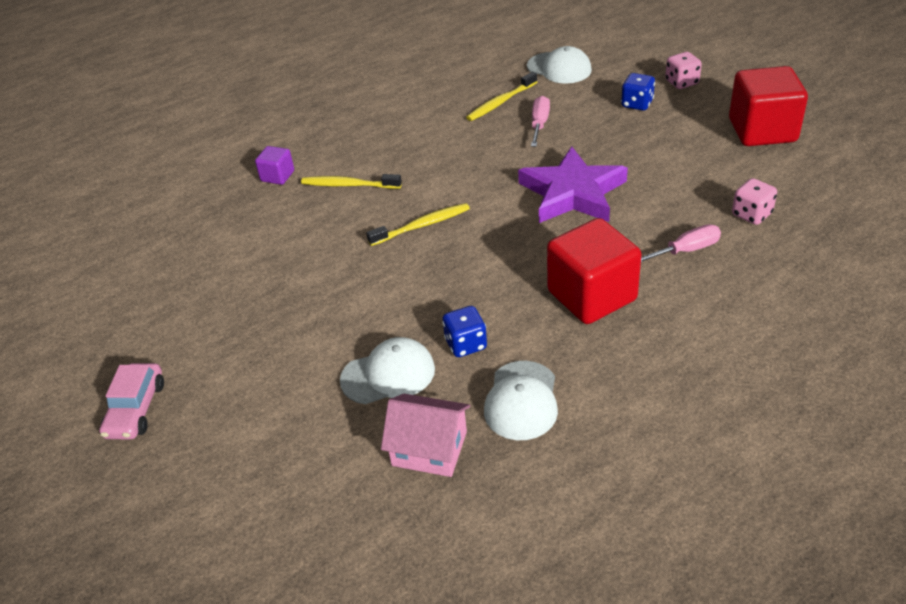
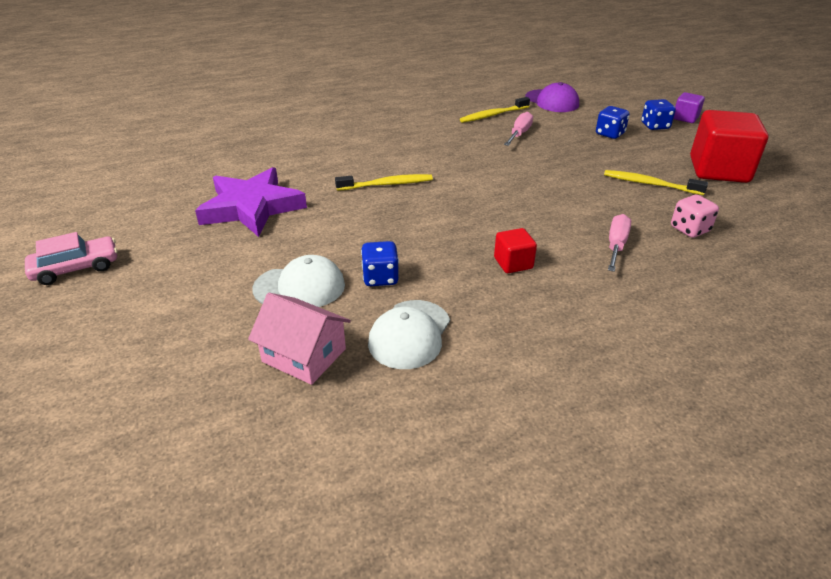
camera: 10 degrees right, 5 degrees down
(136, 409) = (76, 268): pink car -> pink car turned 135 degrees counterclockwise
(277, 176) = (289, 132): purple cube -> purple cube (685, 118)
(349, 185) = (342, 147): yellow toothbrush -> yellow toothbrush (650, 184)
(559, 68) = (552, 101): white cap -> purple cap
(572, 193) = (527, 185): purple star -> purple star (251, 207)
(591, 295) = (513, 263): red cube -> red cube, size x0.48
(681, 82) = (655, 126): pink dice -> blue dice
(685, 250) = (616, 245): pink screwdriver -> pink screwdriver turned 60 degrees counterclockwise

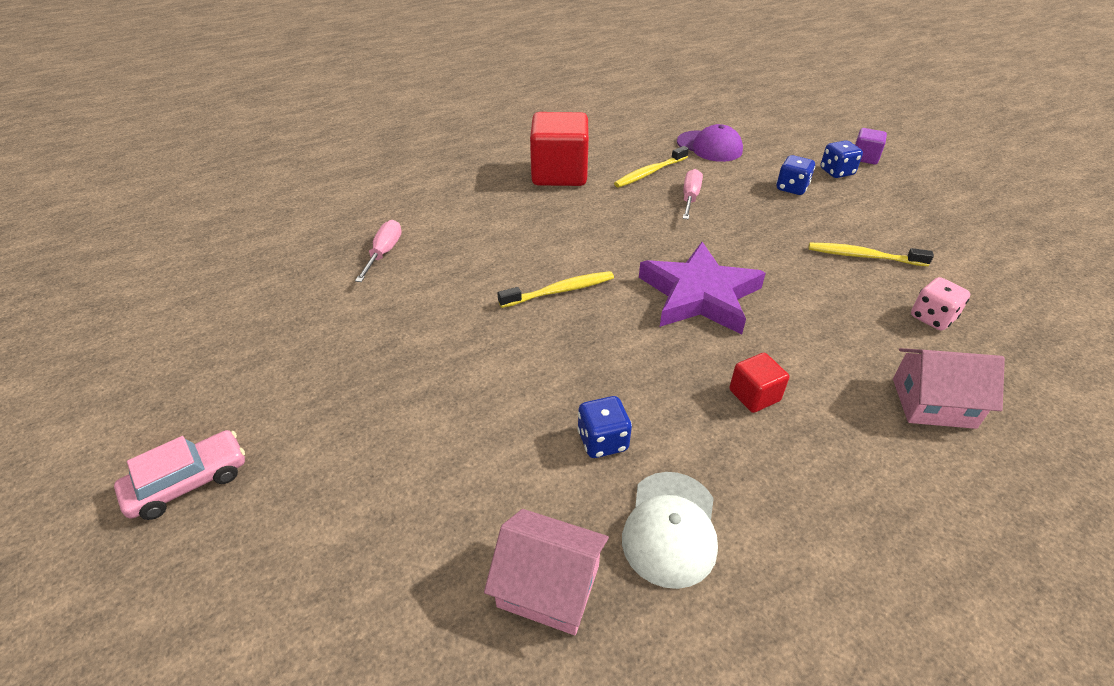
camera: 10 degrees left, 5 degrees up
(251, 207) = (400, 348): purple star -> purple star (699, 295)
(300, 287) = (505, 471): white cap -> none
(616, 245) = (861, 352): pink screwdriver -> pink screwdriver (384, 253)
(661, 283) = (933, 403): none -> pink house
(719, 170) = (929, 228): red cube -> red cube (559, 174)

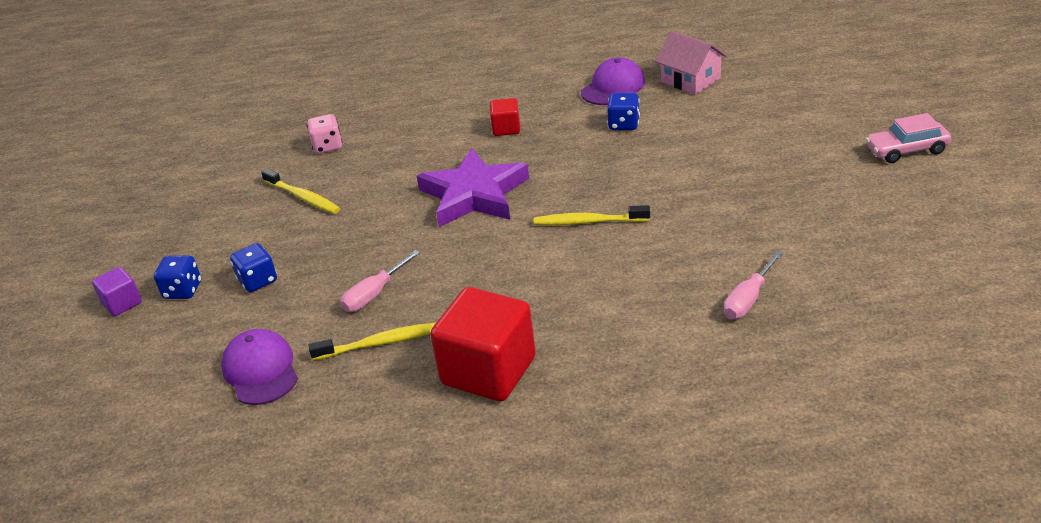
camera: 150 degrees left, 5 degrees down
(670, 528) = (613, 87): white cap -> purple cap
(933, 403) = (403, 107): pink house -> none

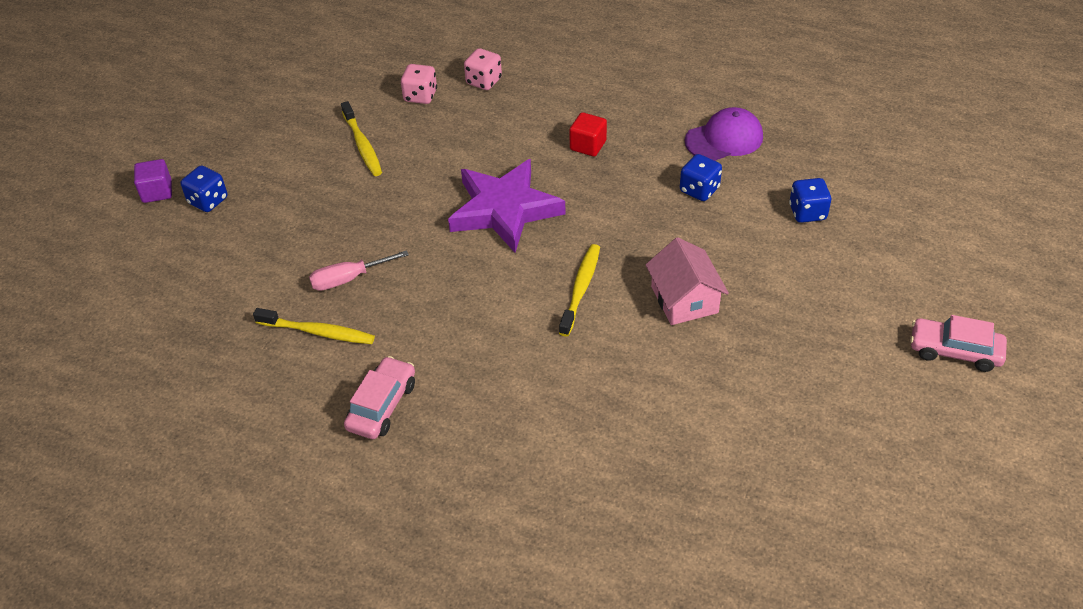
camera: 25 degrees right, 10 degrees up
(258, 281) = (269, 219): blue dice -> blue dice (807, 212)
(260, 370) = (213, 312): purple cap -> none
(377, 118) = (484, 81): none -> pink dice
(488, 371) = (382, 405): red cube -> pink car
(588, 222) = (580, 289): yellow toothbrush -> yellow toothbrush turned 75 degrees clockwise
(690, 80) = (807, 163): pink house -> pink house (684, 299)
(748, 299) = (655, 446): pink screwdriver -> none

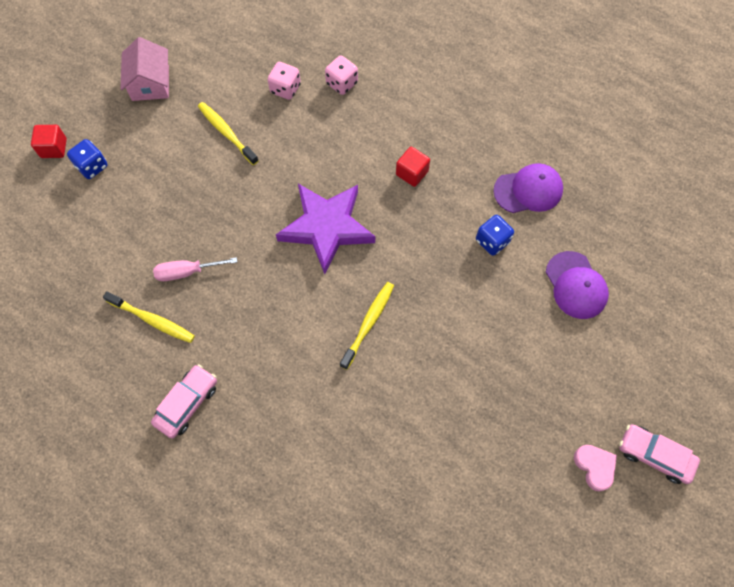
camera: 10 degrees right, 20 degrees up
(157, 192) = (53, 148): purple cube -> red cube
(362, 145) = (226, 133): yellow toothbrush -> yellow toothbrush turned 150 degrees clockwise
(684, 299) = (449, 353): pink house -> pink house (150, 83)
(807, 212) = (576, 285): blue dice -> purple cap
(890, 375) = (594, 467): none -> pink heart

